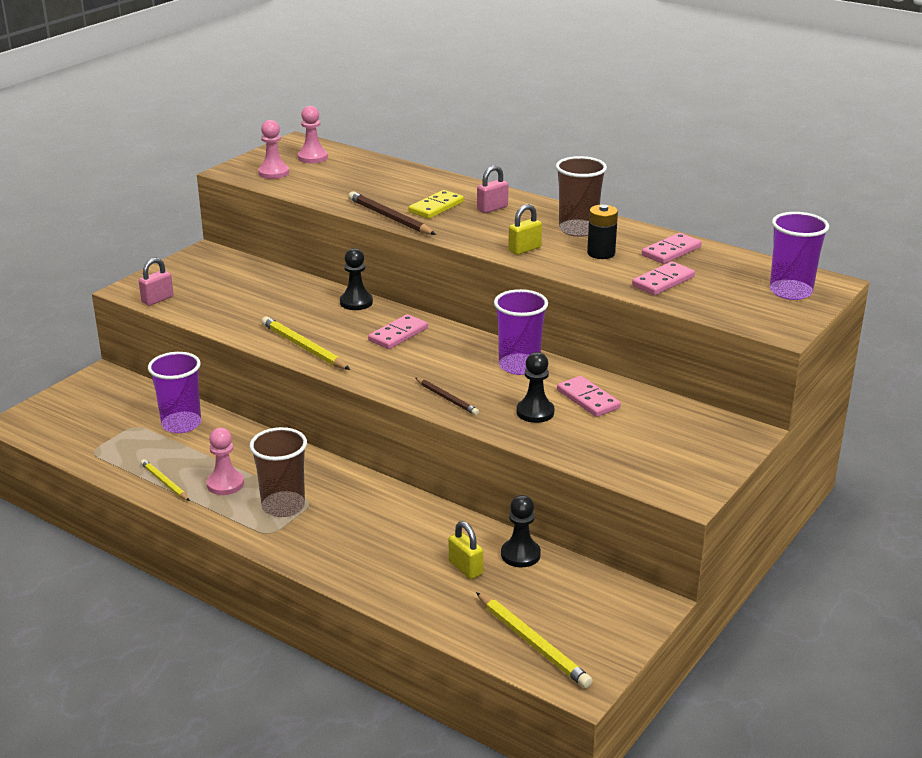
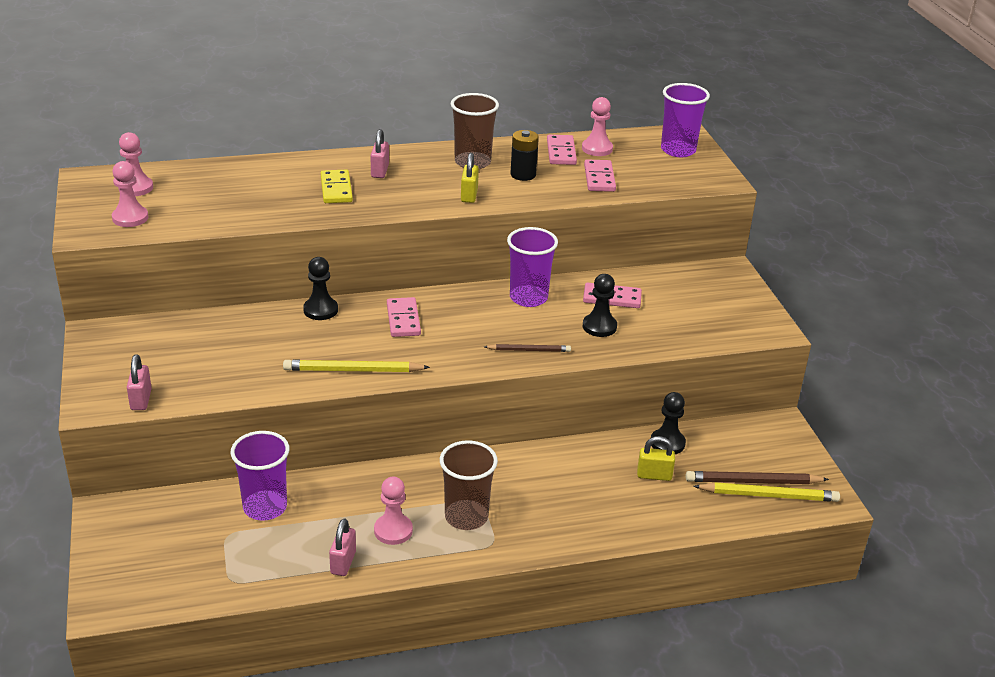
camera: 50 degrees left, 5 degrees up
(164, 482) = (343, 563): yellow pencil -> pink padlock
(389, 217) = (319, 215): brown pencil -> brown pencil (753, 482)
(711, 261) = (597, 149): none -> pink pawn

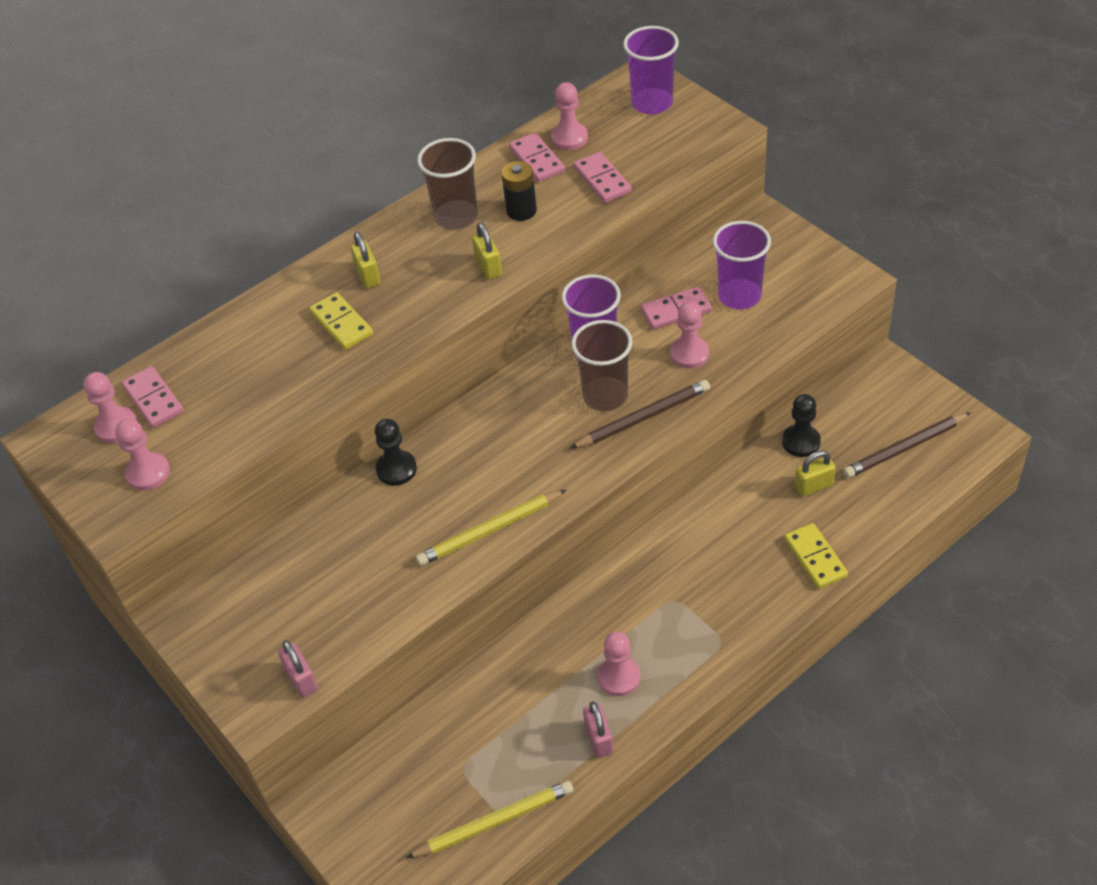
camera: 20 degrees left, 15 degrees up
(265, 507) = (475, 717): purple cup -> purple cup (739, 296)
(380, 171) = (368, 275): pink padlock -> yellow padlock
(403, 320) = (491, 440): pink domino -> pink domino (153, 399)
(466, 517) = (675, 625): brown cup -> brown cup (605, 396)
(529, 350) = (643, 417): brown pencil -> brown pencil, size x1.61
(599, 327) = (689, 354): black pawn -> pink pawn
(616, 522) = (815, 558): none -> yellow domino
(769, 495) = (928, 456): yellow pencil -> yellow pencil (494, 822)

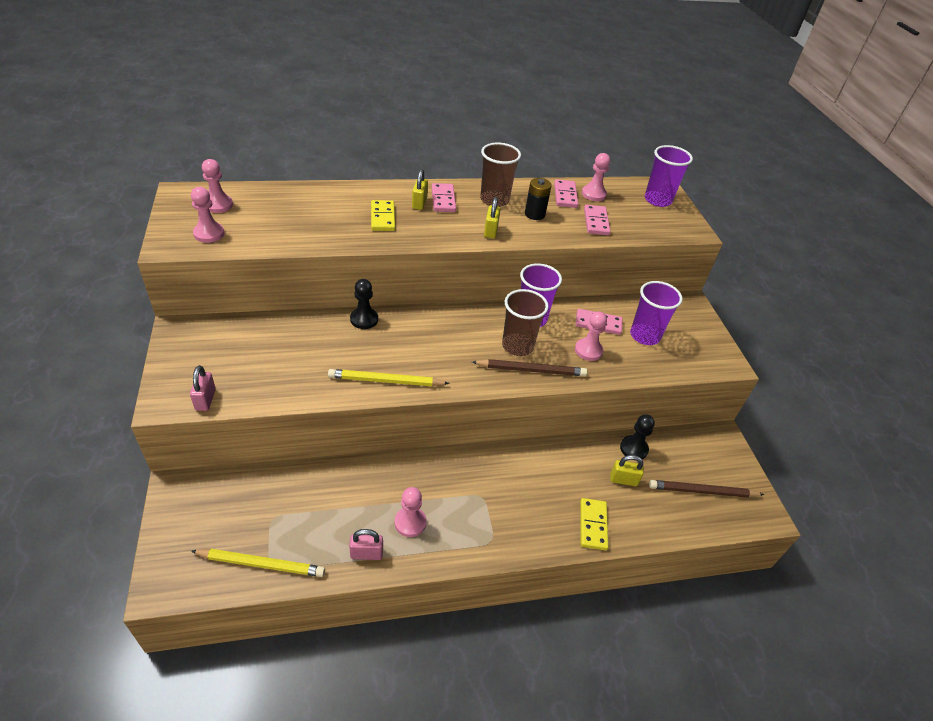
camera: 20 degrees right, 5 degrees down
(153, 399) = (250, 203): pink domino -> pink domino (443, 200)
(599, 739) = (366, 553): pink padlock -> pink padlock turned 75 degrees clockwise

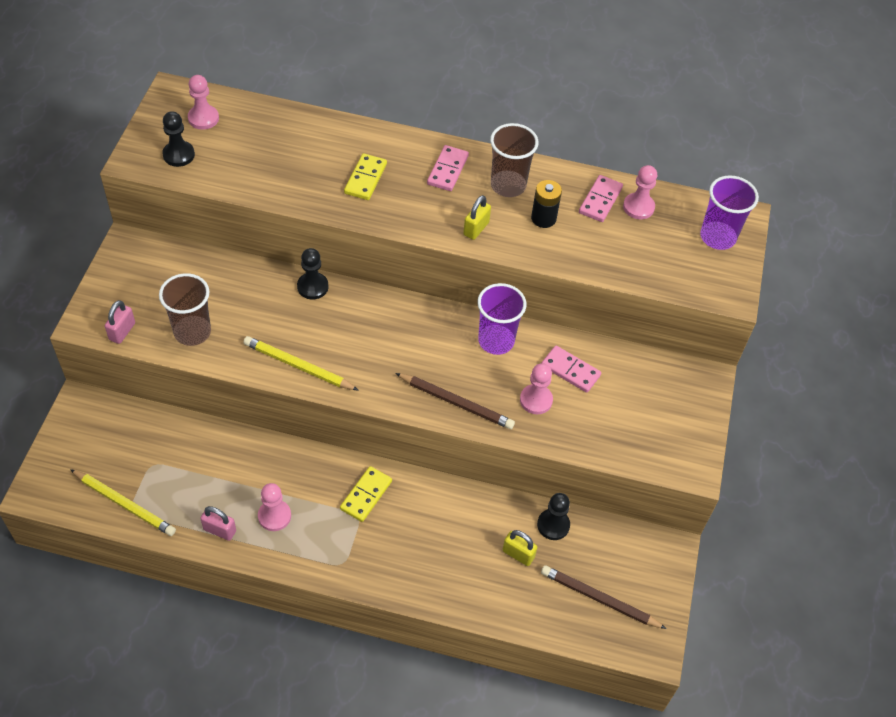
camera: 25 degrees right, 10 degrees up
(209, 234) = (178, 155): pink pawn -> black pawn
(419, 203) = (417, 168): yellow padlock -> none
(517, 346) = (459, 369): brown cup -> brown cup (192, 332)
(593, 525) = (454, 587): yellow domino -> yellow domino (366, 495)
(596, 222) = (612, 249): pink domino -> none
(644, 336) = (616, 403): purple cup -> none

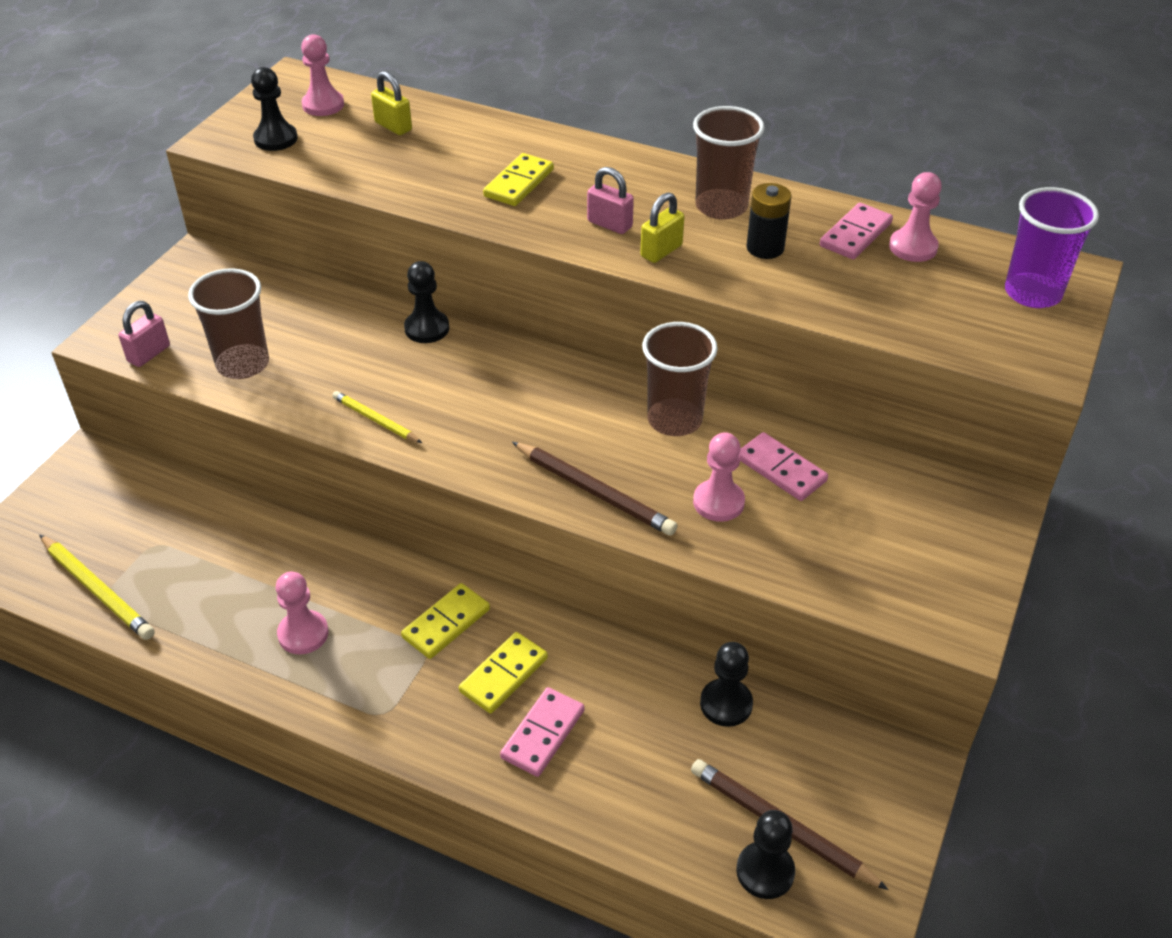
camera: 15 degrees right, 10 degrees down
(220, 530) = (218, 642): pink padlock -> pink padlock (609, 224)
(298, 366) = (375, 420): yellow pencil -> yellow pencil, size x0.62
(411, 526) = (503, 675): none -> yellow domino
(448, 170) = (638, 183): pink domino -> pink domino (543, 734)
(496, 341) = (674, 420): purple cup -> brown cup
(518, 554) = (661, 739): yellow padlock -> yellow padlock (393, 126)
(594, 628) = (765, 871): none -> black pawn

